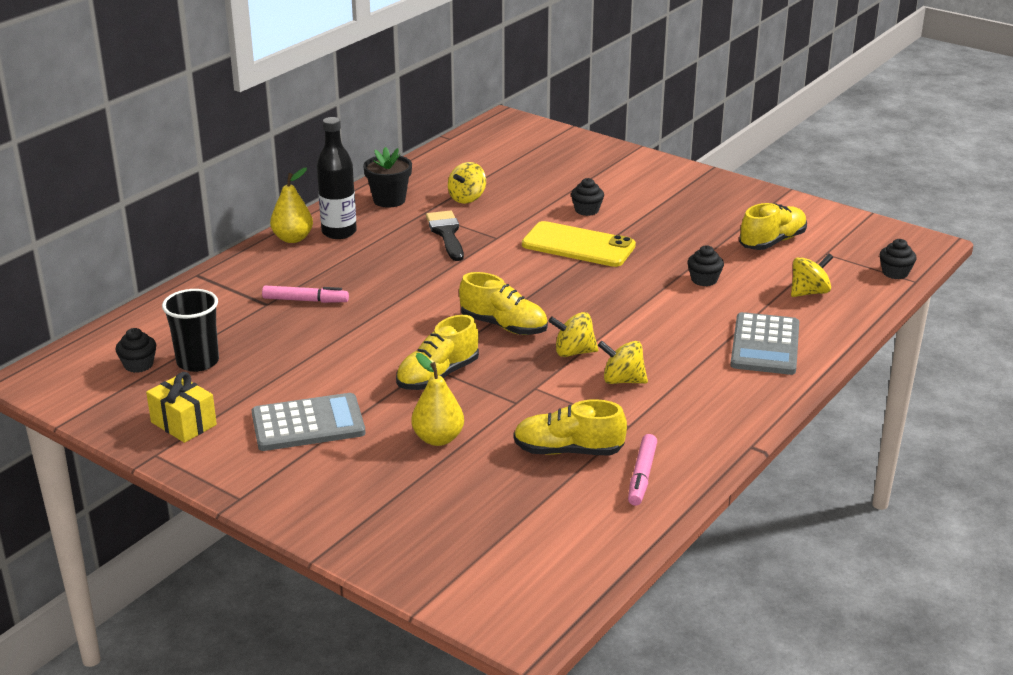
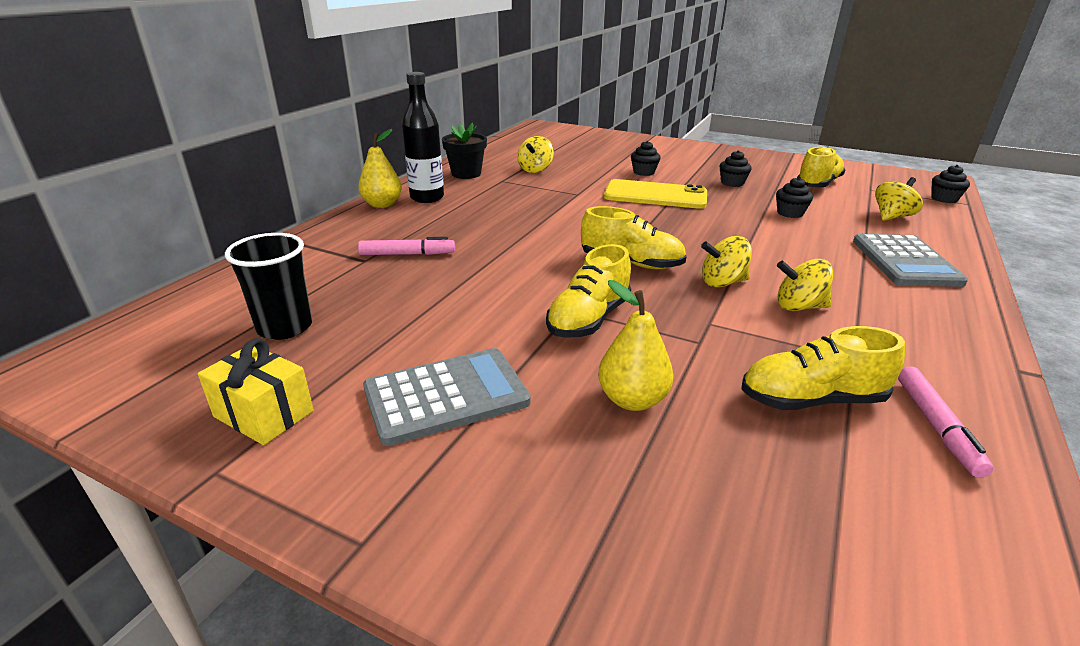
camera: 10 degrees left, 0 degrees up
(138, 365) = (204, 337): black cupcake -> black cupcake (732, 183)
(446, 233) = (529, 193): black brush -> none

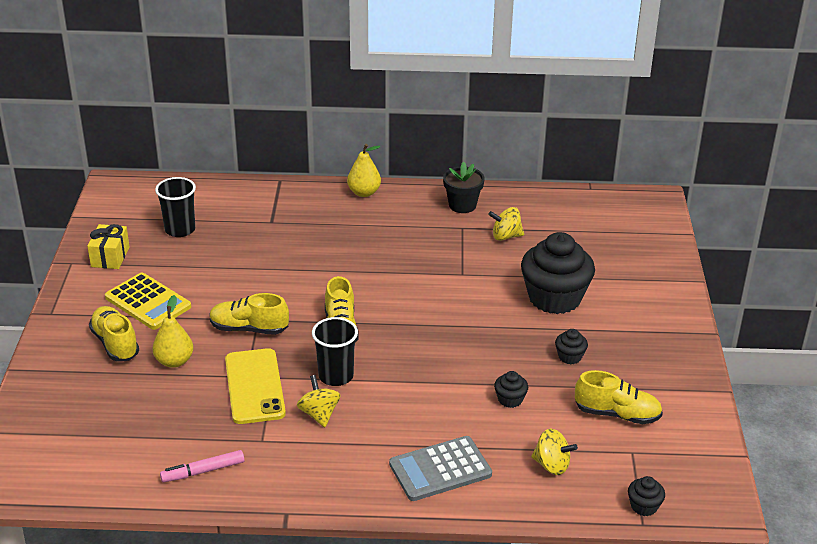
camera: 65 degrees right, 5 degrees up
(407, 254) = (290, 234): pink marker -> none
(427, 198) = (393, 206): black bottle -> none
(446, 396) = (148, 302): grey calculator -> yellow calculator
(644, 172) = (554, 298): black cupcake -> black cupcake, size x2.37
(655, 195) = (493, 316): yellow phone -> yellow phone (254, 386)
(722, 282) = (336, 376): yellow spinning top -> black cup
(811, 399) = (206, 424): yellow shoe -> yellow shoe (115, 343)

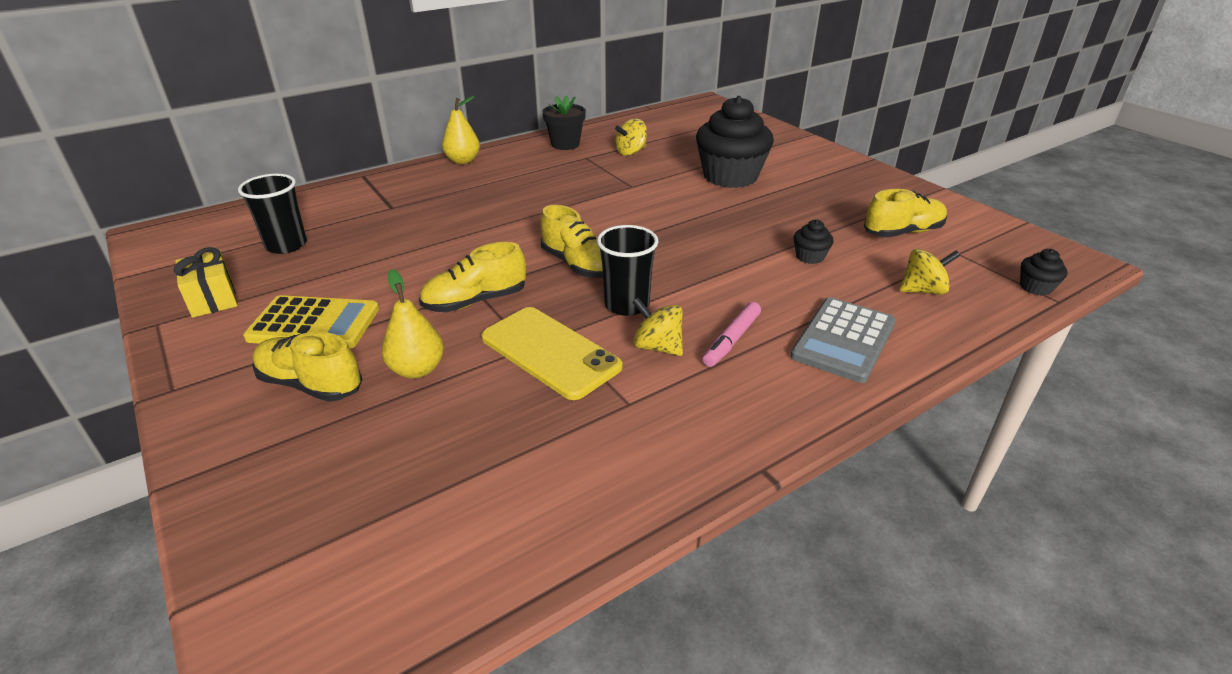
camera: 35 degrees left, 0 degrees up
(203, 471) = (601, 476): pink marker -> pink marker (732, 340)
(570, 356) = (804, 209): black cupcake -> none

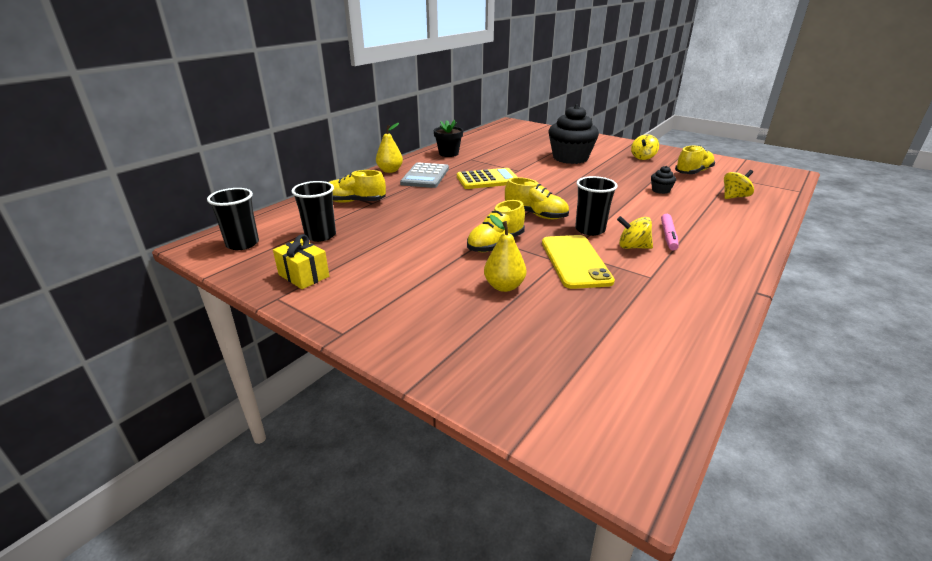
camera: 20 degrees left, 5 degrees down
(196, 240) = (242, 244): none -> black cup
(311, 384) = (442, 309): yellow shoe -> yellow shoe (354, 202)
(314, 324) = (400, 276): yellow calculator -> yellow calculator (487, 180)
(550, 352) = (575, 261): yellow phone -> yellow phone turned 60 degrees clockwise
(631, 152) = (496, 153): yellow spinning top -> yellow spinning top (643, 157)
(843, 340) = (724, 225): grey calculator -> grey calculator (425, 176)
(1035, 287) = (783, 187): black cupcake -> none

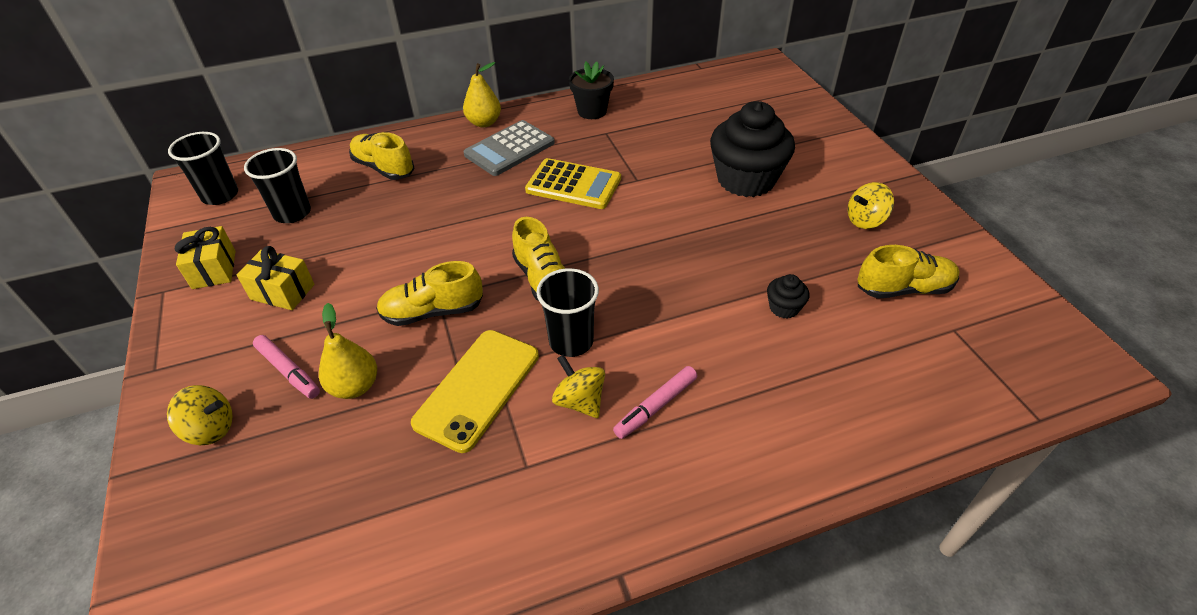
camera: 35 degrees right, 15 degrees up
(379, 268) = (282, 292): none -> yellow gift
(448, 296) = (288, 371): none -> pink marker
(734, 197) = (887, 376): yellow spinning top -> yellow spinning top (211, 429)

